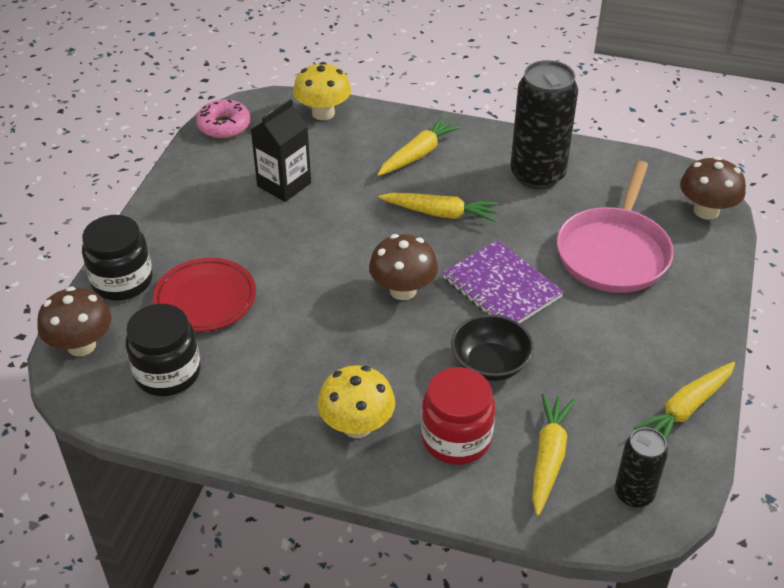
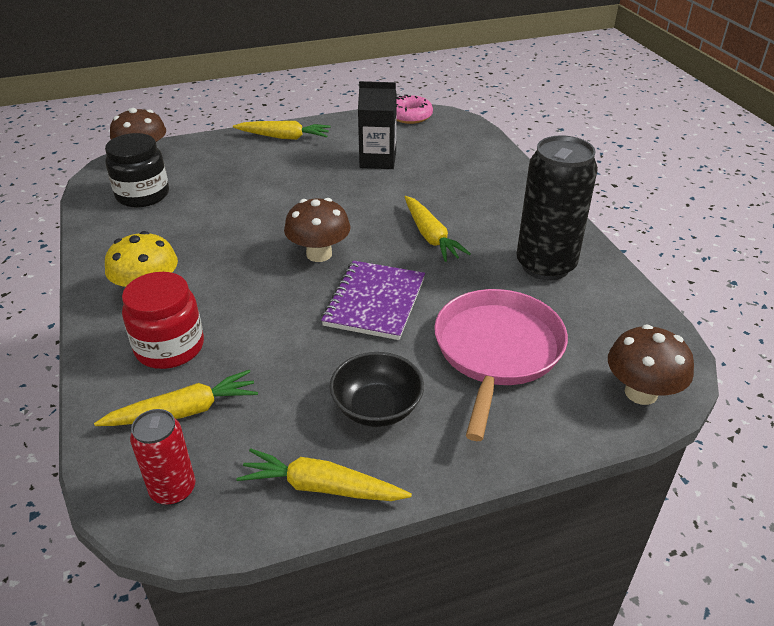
camera: 55 degrees right, 5 degrees down
(122, 281) = (215, 146): black jar -> none
(205, 299) = (226, 179): red plate -> none
(323, 113) = (477, 143): yellow mushroom -> none
(418, 154) = (488, 199): yellow carrot -> yellow carrot (284, 137)
(490, 364) = (274, 332): black bowl -> black bowl (377, 408)
(614, 252) = (497, 351): pink pan -> pink pan turned 120 degrees clockwise
(634, 494) = (173, 490): black can -> red can

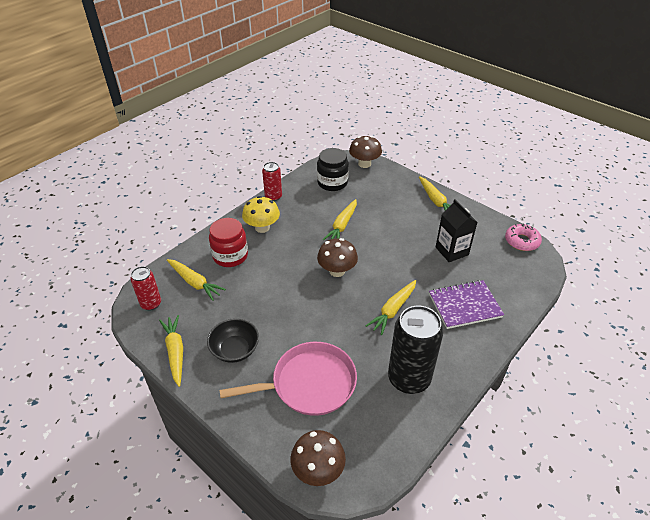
camera: 60 degrees right, 5 degrees up
(94, 257) = (273, 197): none -> red can
(239, 219) = (342, 226): none -> yellow carrot
(374, 302) = (313, 312): purple notebook -> purple notebook (464, 305)

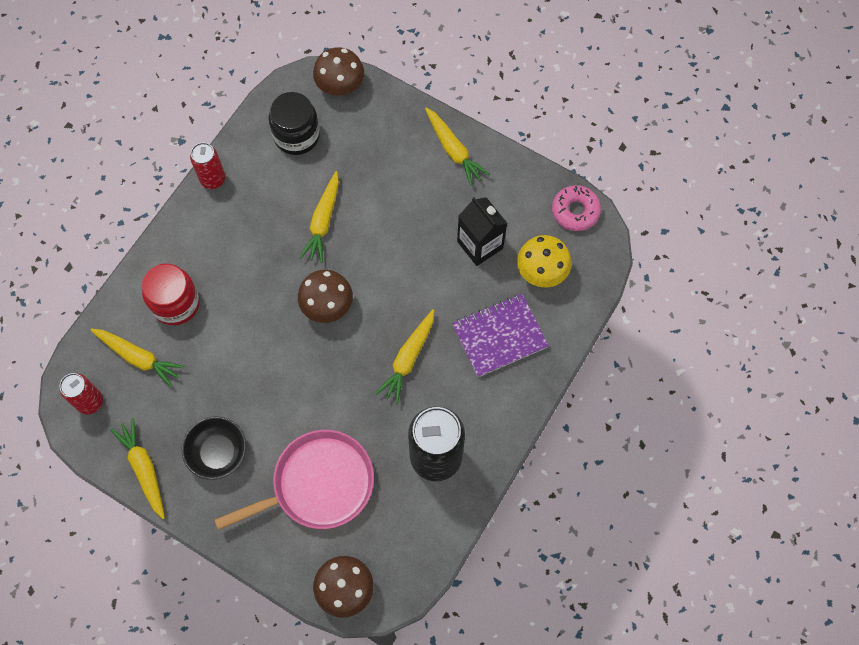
camera: 10 degrees left, 25 degrees up
(262, 227) = (209, 243): yellow mushroom -> yellow mushroom (541, 272)

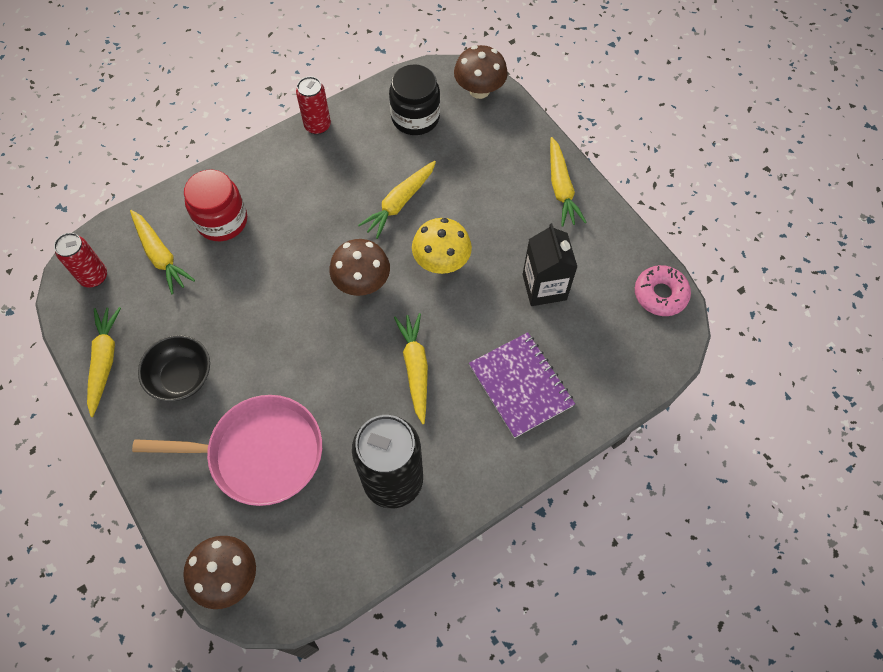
camera: 25 degrees right, 5 degrees down
(408, 359) = (415, 368): yellow carrot -> yellow carrot turned 120 degrees clockwise
(499, 336) = (521, 385): purple notebook -> purple notebook turned 60 degrees clockwise
(541, 272) = (596, 340): yellow mushroom -> yellow mushroom (441, 261)

